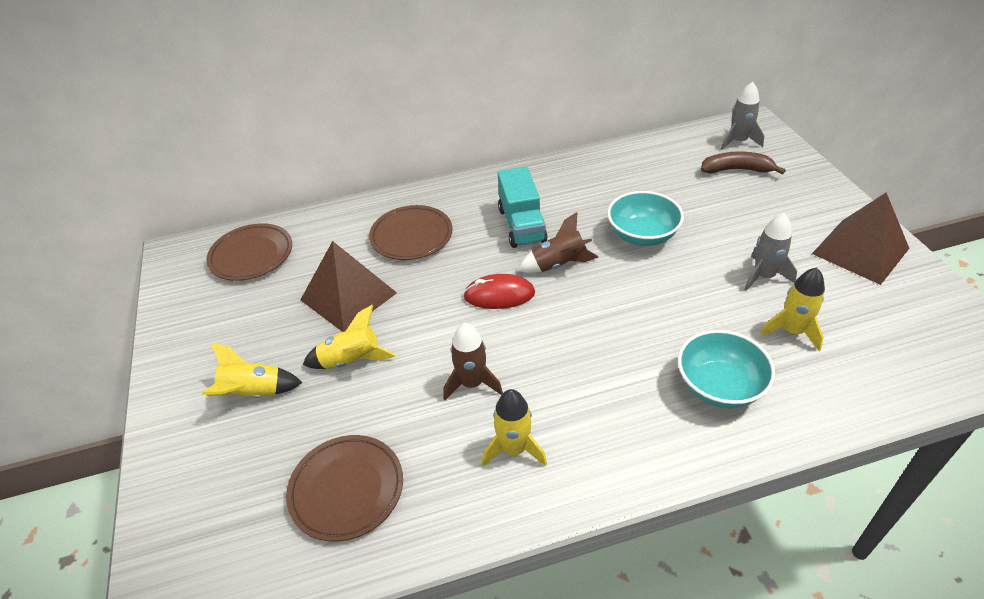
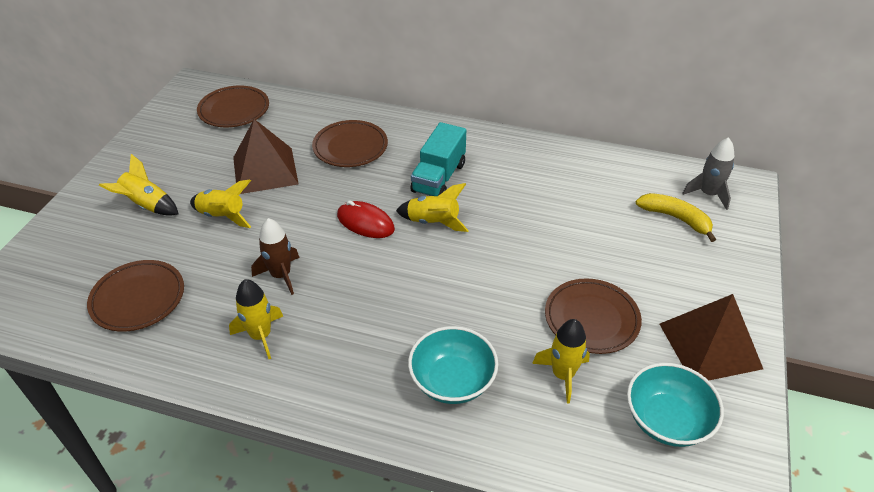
camera: 30 degrees right, 0 degrees up
(558, 264) = (433, 222): brown rocket -> yellow rocket
(642, 235) = (525, 233): turquoise bowl -> turquoise bowl (667, 420)
(736, 170) = (675, 218): brown banana -> yellow banana
(763, 276) = (591, 319): grey rocket -> brown plate

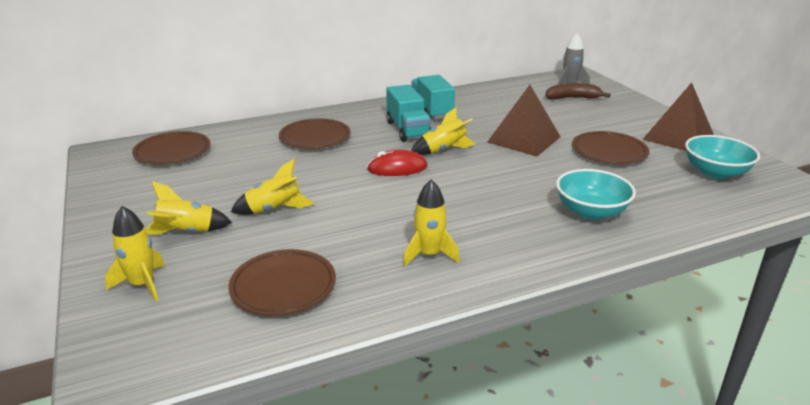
camera: 40 degrees left, 15 degrees down
(265, 170) = (265, 172): brown pyramid -> brown pyramid (524, 139)
(281, 275) = (384, 218): brown rocket -> none
(495, 162) = (431, 111): none -> turquoise truck
(562, 375) = (639, 180): yellow rocket -> yellow rocket (142, 284)
(675, 218) = (572, 98): yellow banana -> brown banana

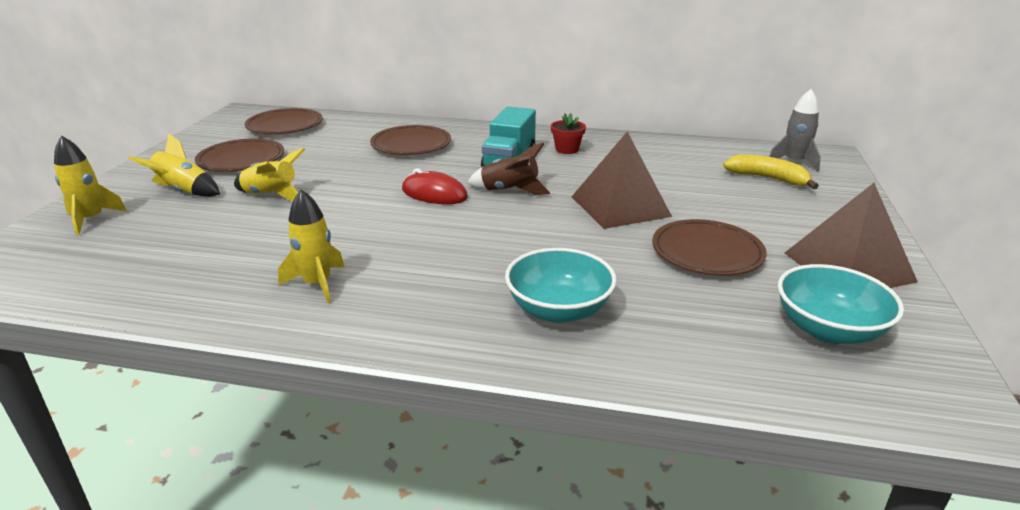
camera: 35 degrees right, 0 degrees up
(283, 286) = (165, 261): brown plate -> brown plate (241, 160)
(431, 111) = (567, 149): turquoise truck -> red flower pot
(443, 150) = (509, 191): yellow rocket -> brown rocket
(572, 98) = (768, 178): brown banana -> yellow banana

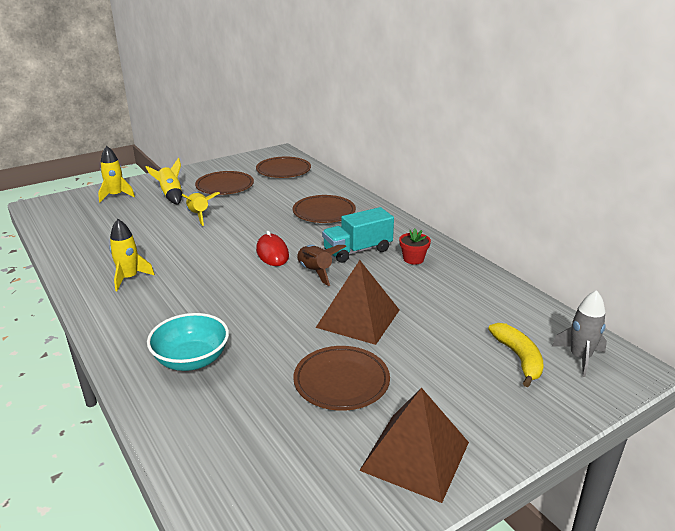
camera: 45 degrees right, 0 degrees up
(828, 330) = (299, 478): turquoise bowl -> none

